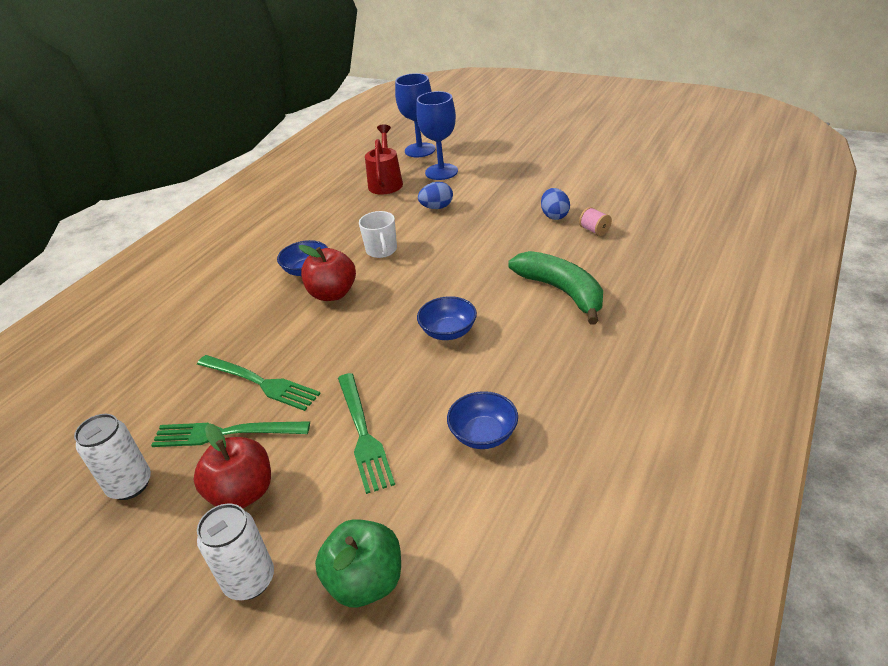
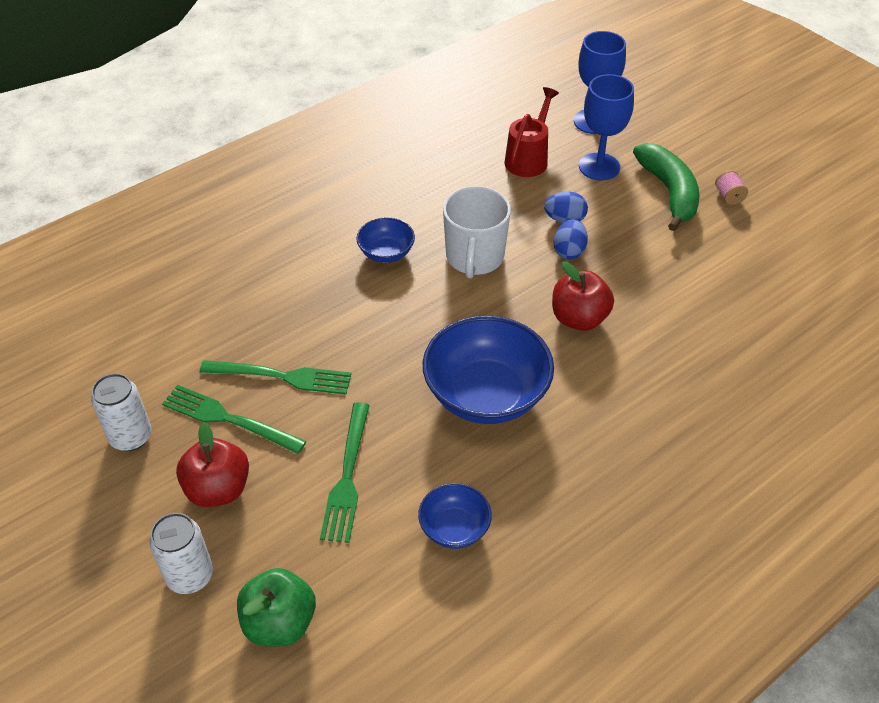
camera: 20 degrees right, 10 degrees up
(261, 383) = (283, 376): green fork -> green fork turned 45 degrees counterclockwise
(332, 294) = (397, 295): red apple -> red apple (579, 319)
(381, 250) = (474, 258): white mug -> white mug, size x1.59
(448, 332) = (486, 394): blue bowl -> blue bowl, size x1.96
(554, 215) = (688, 286): blue egg -> blue egg (569, 251)
(561, 291) = (631, 395): green banana -> green banana (669, 192)
(594, 230) = (719, 327): pink spool -> pink spool (729, 196)

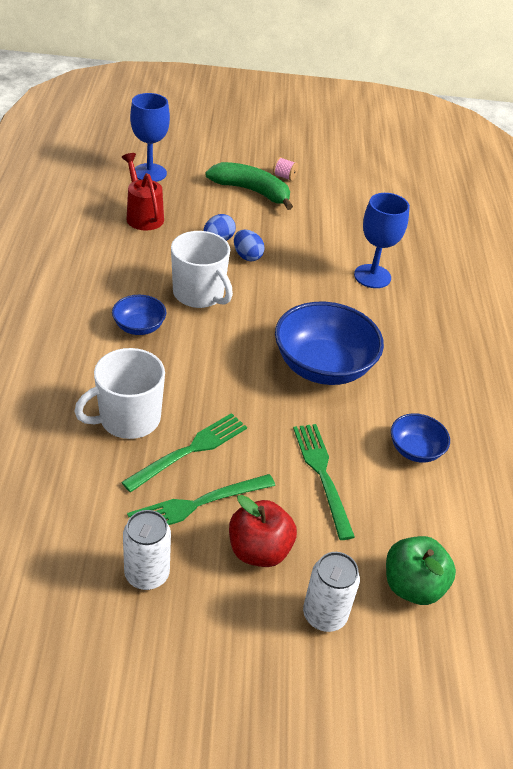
camera: 55 degrees left, 5 degrees down
(275, 319) = (128, 419): none -> white mug
(347, 477) = (322, 474): green fork -> green fork turned 150 degrees counterclockwise
(579, 319) = (307, 290): red apple -> none
(599, 167) = (192, 198): blue goblet -> blue goblet (372, 276)

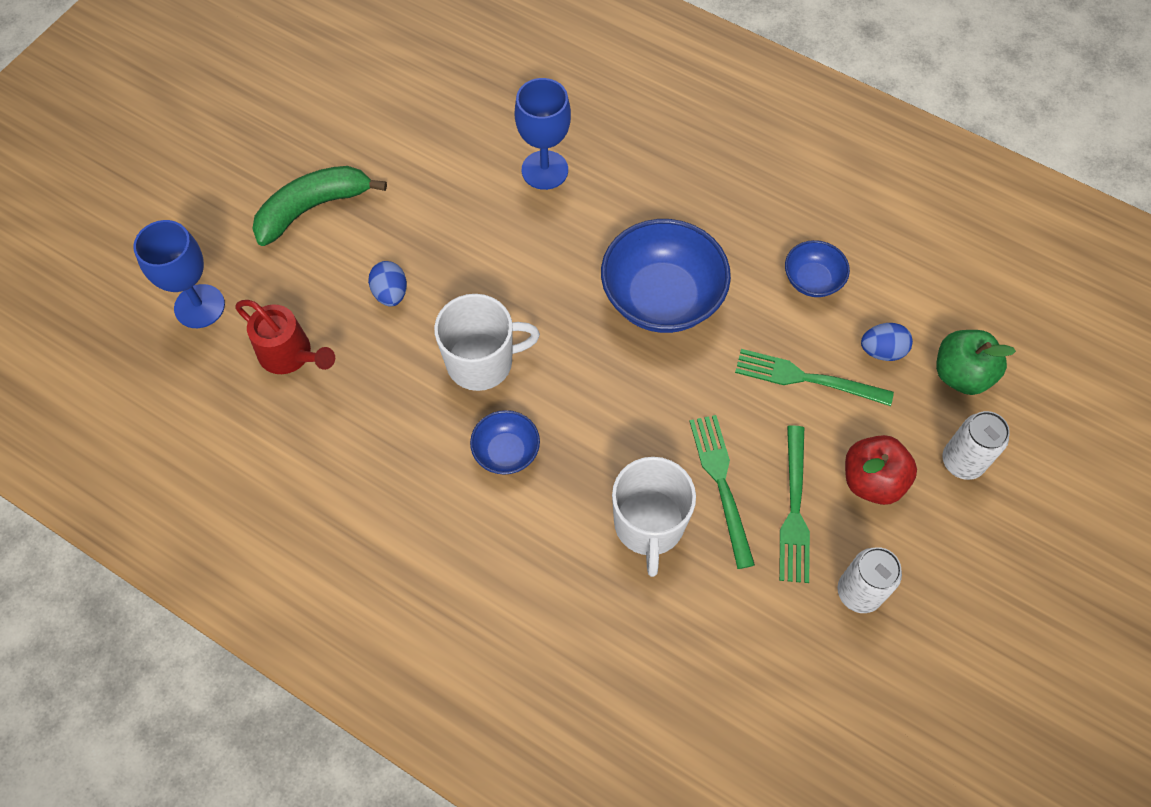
camera: 55 degrees left, 20 degrees up
(143, 215) = (291, 355): red watering can -> red watering can turned 150 degrees counterclockwise
(247, 256) = (439, 278): blue egg -> blue egg (882, 351)
(284, 177) = (303, 156): pink spool -> none

